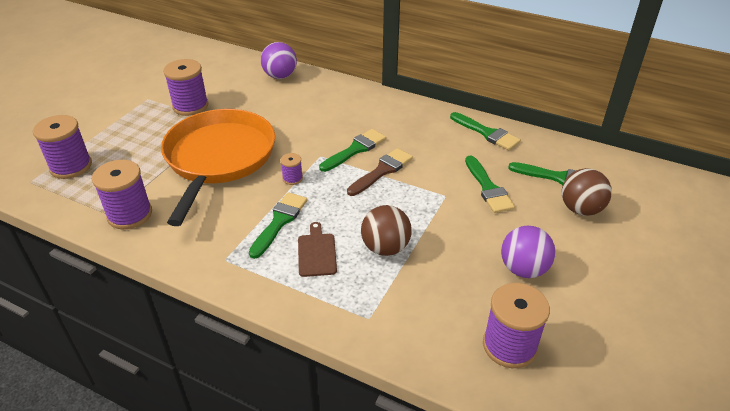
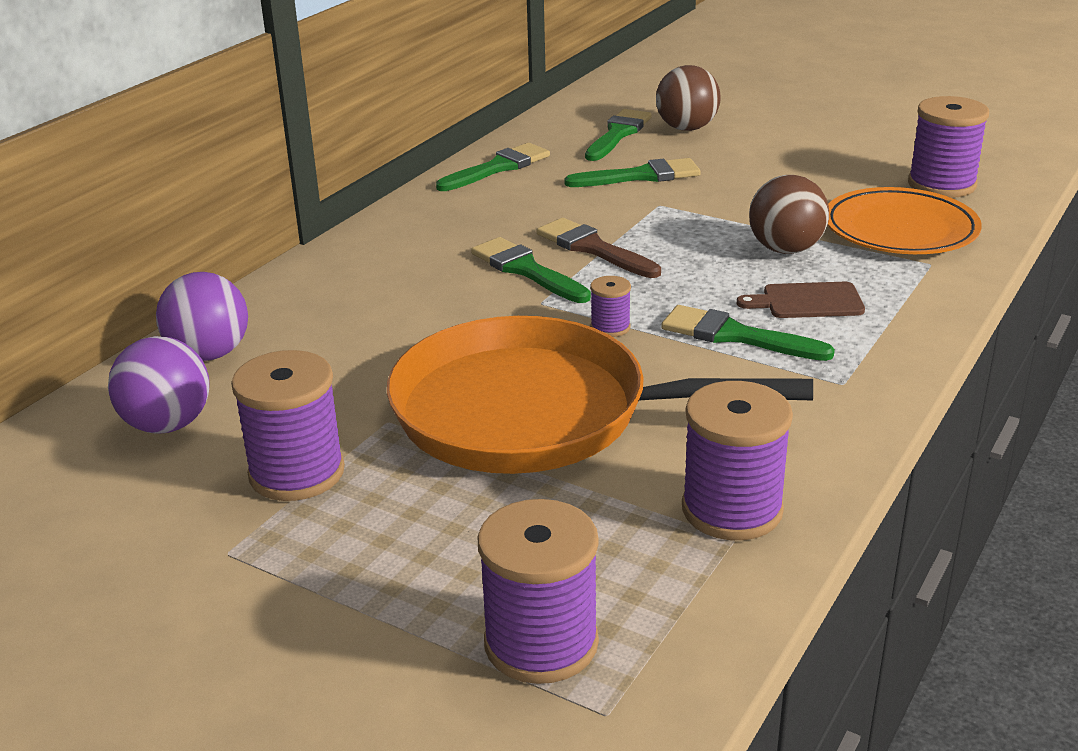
camera: 85 degrees left, 10 degrees down
(421, 308) = (900, 229): none -> orange plate
(523, 269) = (809, 168): purple ball -> purple ball (167, 425)

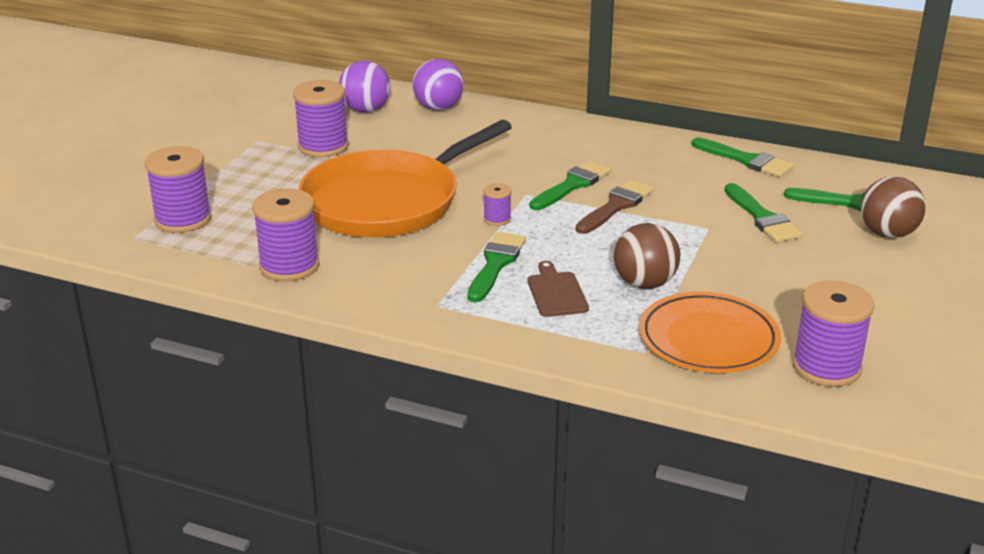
camera: 80 degrees right, 0 degrees up
(534, 413) = (387, 202): orange pan -> orange pan turned 135 degrees counterclockwise

